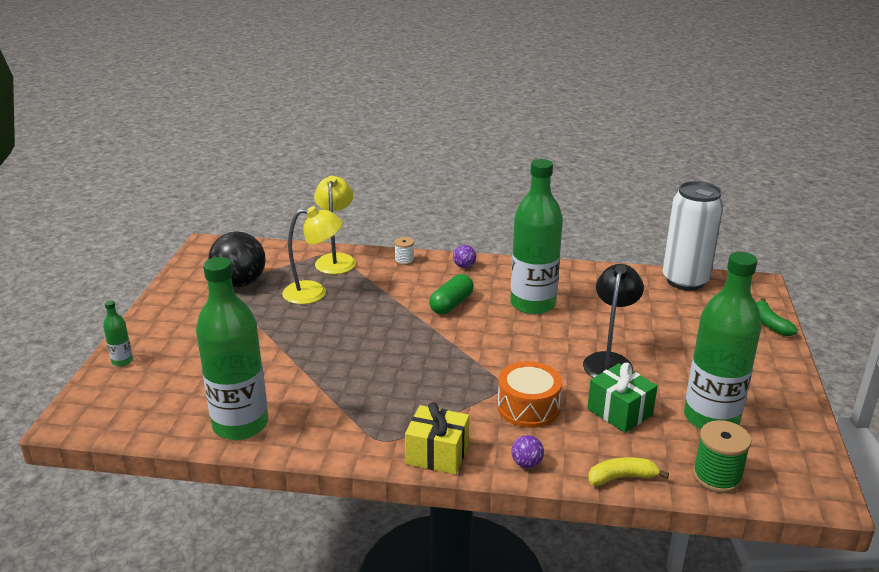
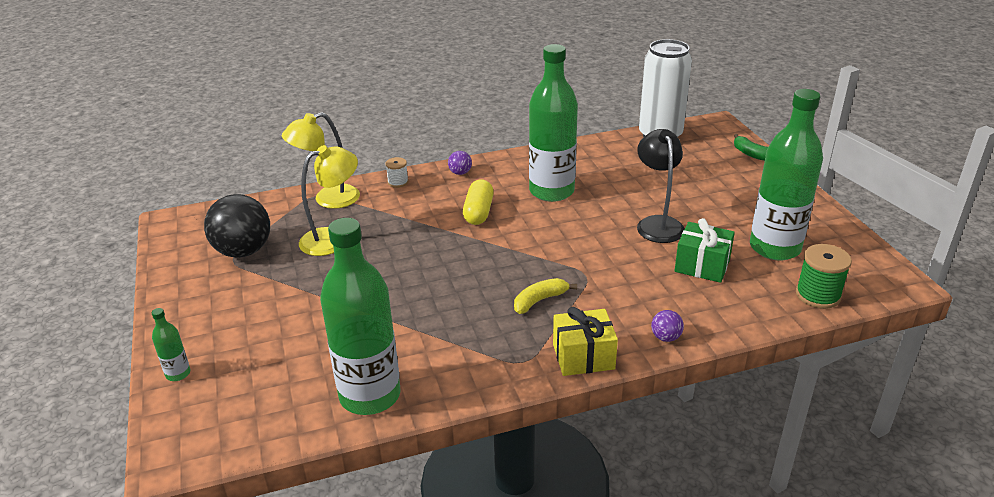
camera: 25 degrees left, 5 degrees up
(336, 260) = (328, 199): yellow lamp -> yellow lamp turned 90 degrees counterclockwise
(451, 304) = (478, 212): green capsule -> yellow capsule
(528, 407) = (625, 286): orange drum -> none
(622, 477) = (750, 322): yellow banana -> yellow banana (539, 300)

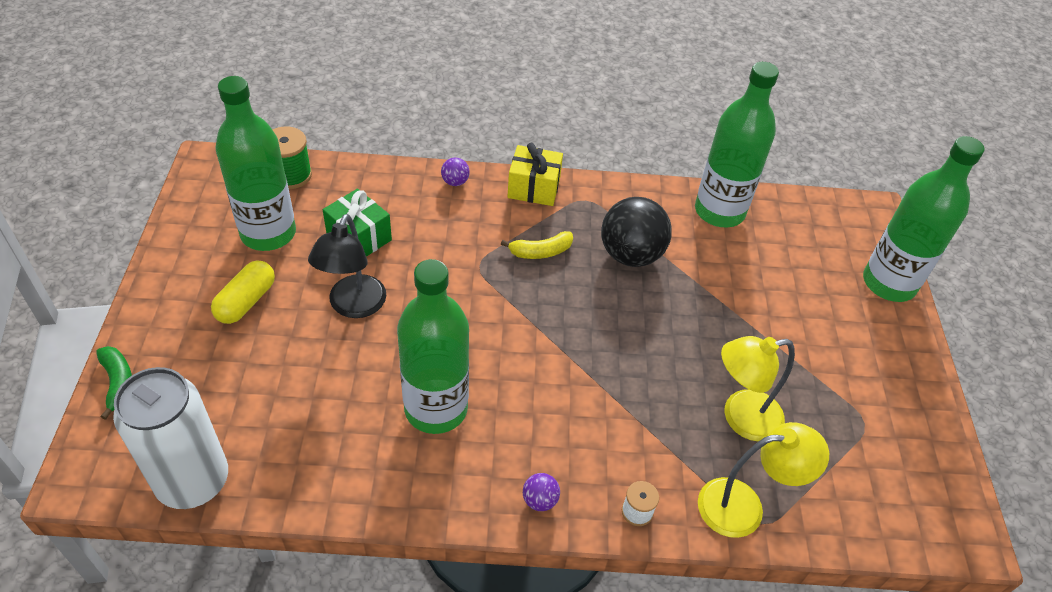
camera: 165 degrees left, 15 degrees up
(178, 374) = (889, 283): green bottle -> green bottle, size x2.43
(243, 251) = (853, 434): black ball -> black ball (631, 255)
(478, 212) = (547, 402): yellow capsule -> yellow capsule (246, 301)

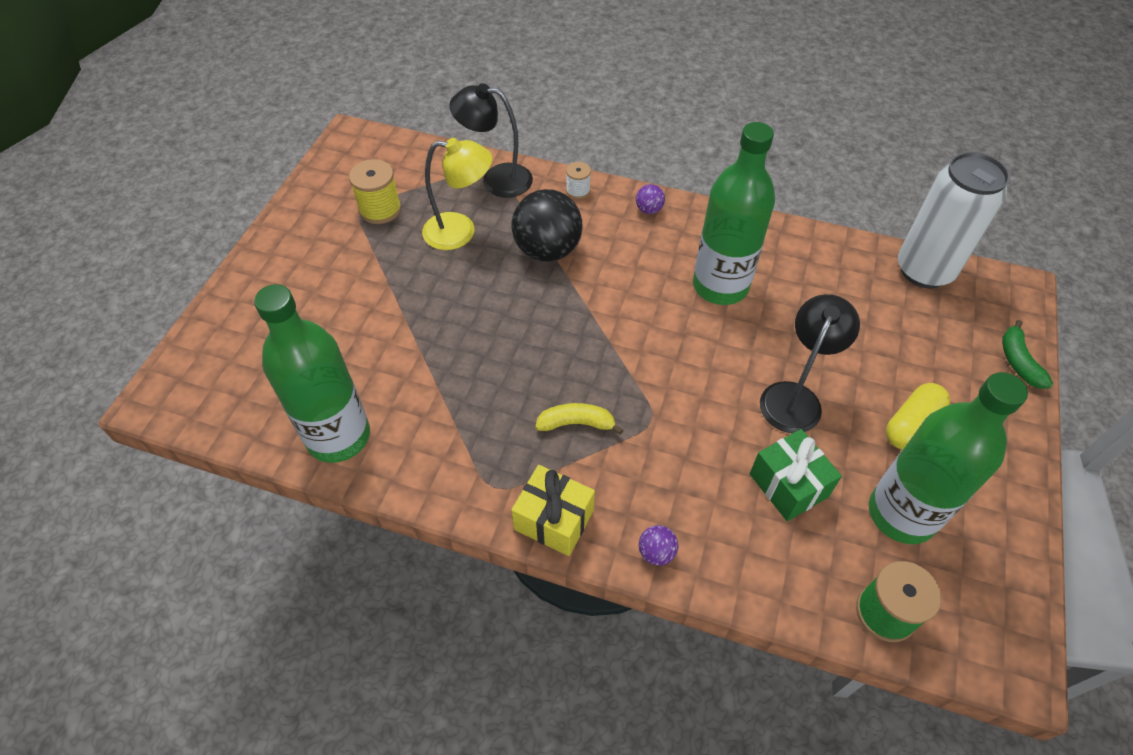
camera: 160 degrees left, 5 degrees up
(631, 255) = (476, 399): black ball -> black ball (547, 250)
(744, 506) = (496, 179): yellow lamp -> black lamp
(845, 428) = (380, 209): none -> yellow spool
(889, 283) = (225, 315): green bottle -> none

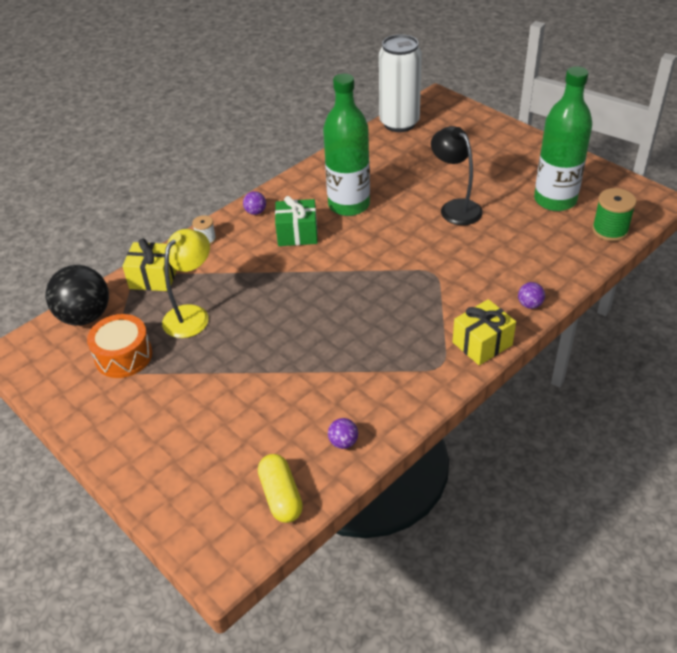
camera: 60 degrees left, 10 degrees down
(338, 436) = (343, 442): green bottle -> purple ball
(380, 209) = (123, 356): yellow spool -> orange drum
(496, 179) = (154, 278): black lamp -> yellow gift
(547, 250) = (251, 273): black ball -> black ball (85, 316)
(576, 423) = (414, 308): yellow banana -> none
(788, 485) = (514, 234): green gift -> green gift (297, 234)
(911, 425) = (501, 173): yellow capsule -> yellow capsule (281, 496)
(1018, 362) = (484, 120): green banana -> none

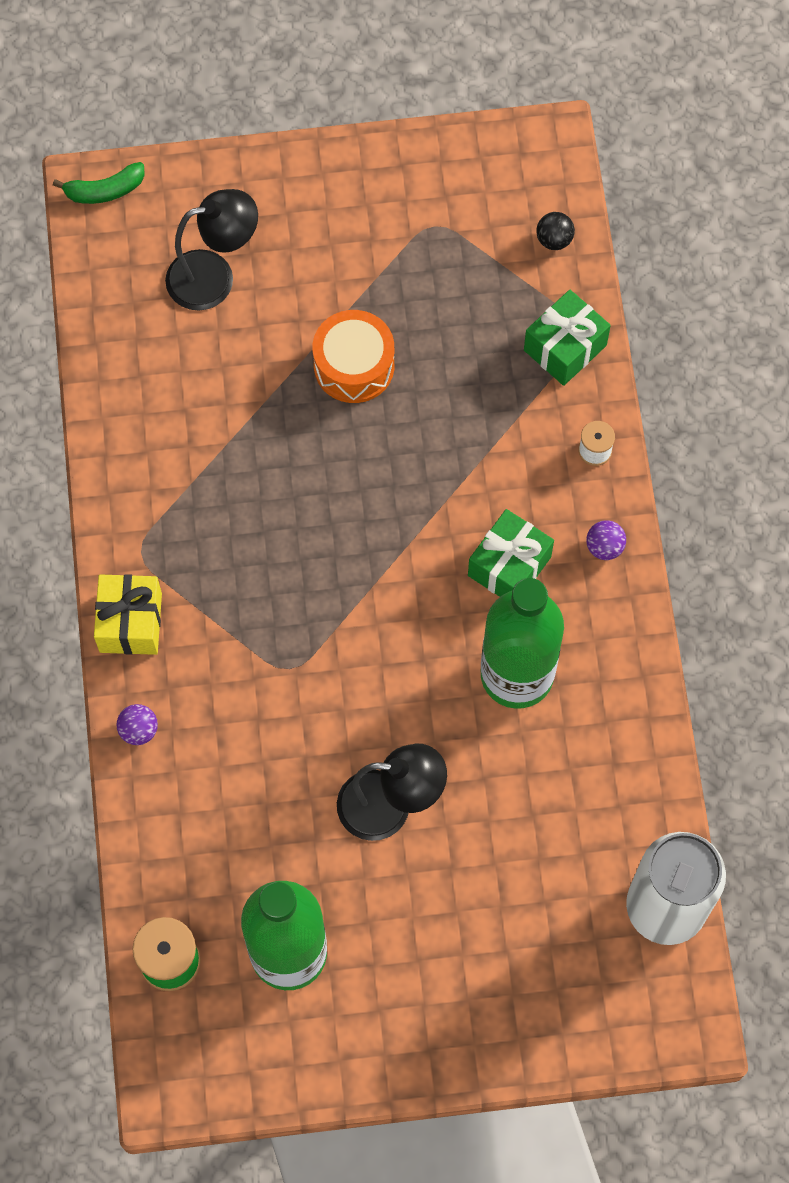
camera: 125 degrees right, 25 degrees up
(85, 316) = (554, 239): black ball -> black ball, size x0.44
(123, 356) = (446, 246): orange drum -> orange drum (354, 366)
(154, 278) = (565, 347): yellow gift -> green gift
(192, 315) = (456, 351): yellow lamp -> none
(215, 555) = (105, 190): none -> green banana
(233, 448) = (214, 276): none -> black lamp
(281, 496) = (117, 282): yellow capsule -> none
(343, 442) = (129, 380): purple ball -> none

